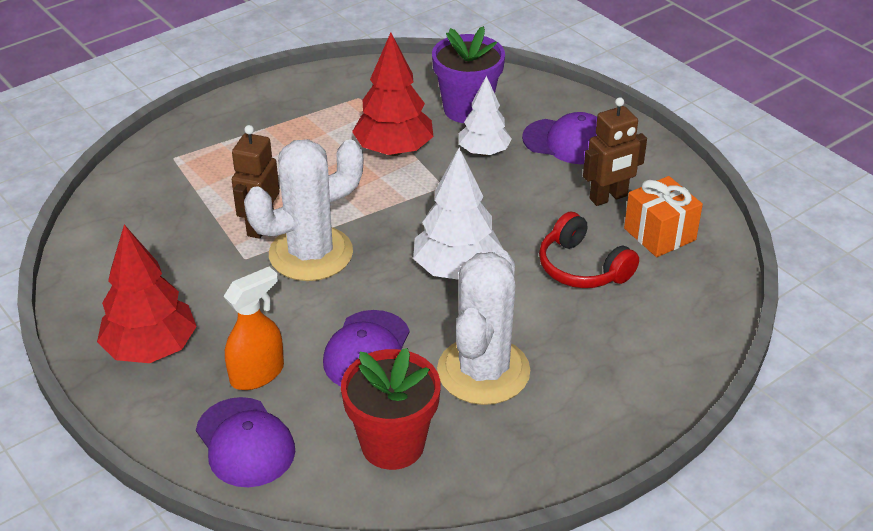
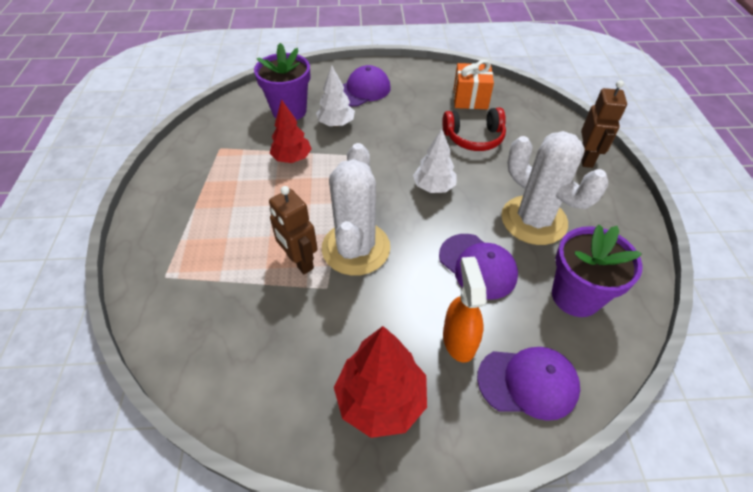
camera: 55 degrees left, 10 degrees up
(392, 444) = (575, 296): red flower pot -> purple flower pot
(394, 150) = (292, 158): red tree -> red tree, size x0.66
(457, 270) = (434, 187): white tree -> white tree, size x0.66
(608, 198) = (424, 100): brown robot -> brown robot (586, 158)

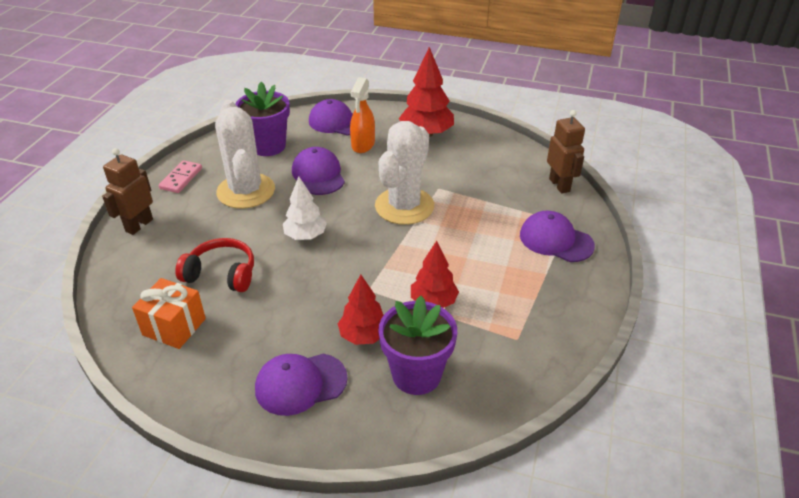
camera: 160 degrees left, 10 degrees down
(181, 249) = (556, 240): none -> purple cap
(299, 262) = (454, 208): brown robot -> brown robot (559, 185)
(336, 124) = (364, 335): white tree -> red tree
(614, 217) = (181, 178): none -> pink domino

